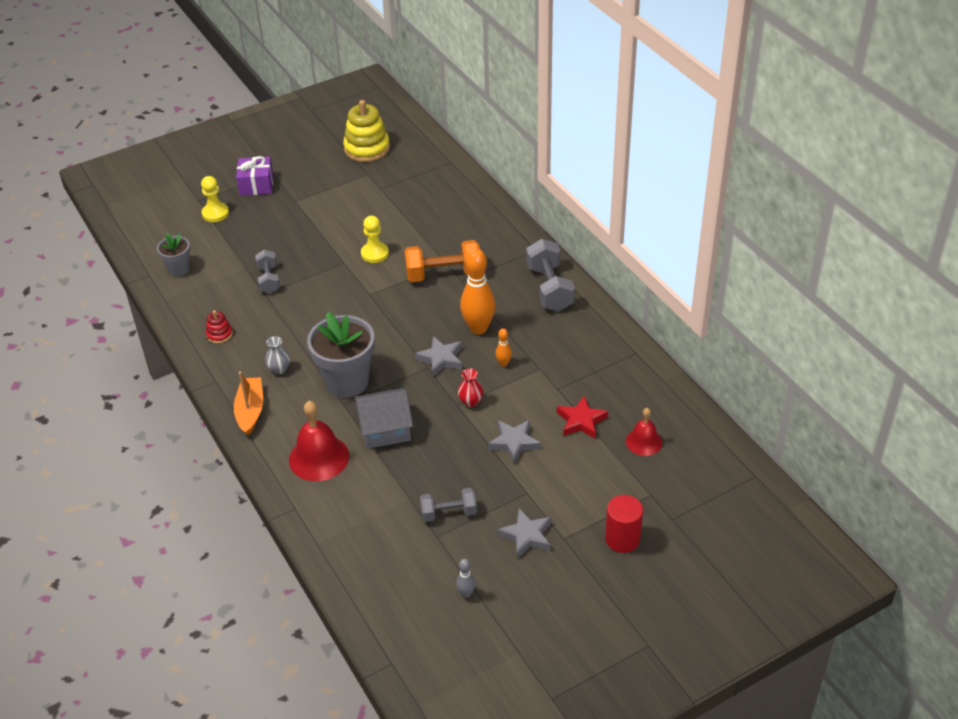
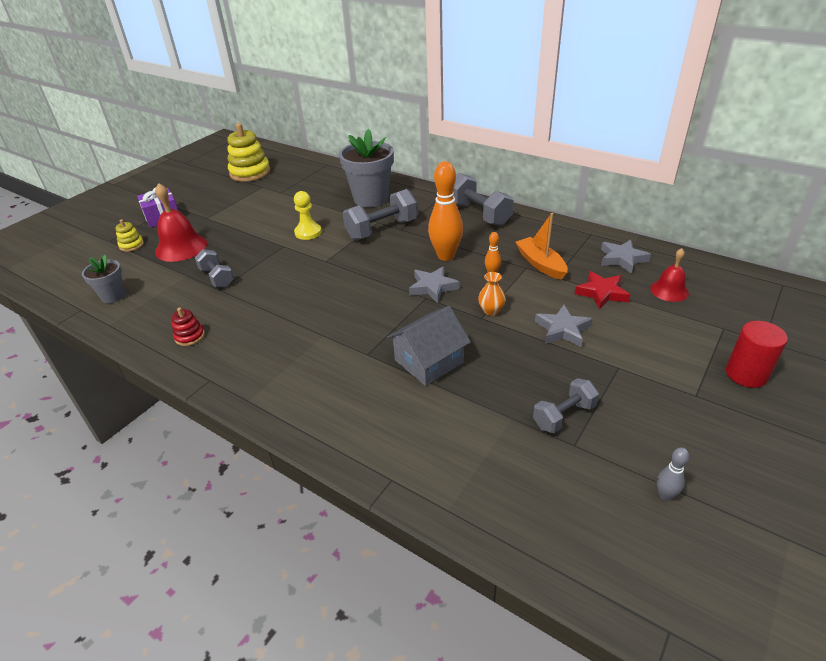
camera: 25 degrees left, 5 degrees down
(215, 213) = (131, 245): yellow pawn -> yellow stacking toy
(250, 411) = (268, 395): orange boat -> orange boat (540, 264)
(279, 369) = (276, 346): grey vase -> none
(319, 458) = (379, 414): red bell -> red bell (181, 247)
(347, 382) = (356, 334): grey flower pot -> grey flower pot (371, 198)
(443, 274) = (382, 229): orange dumbbell -> grey dumbbell
(471, 402) = (491, 311): red vase -> orange vase
(527, 536) = (660, 407): grey star -> grey star (622, 259)

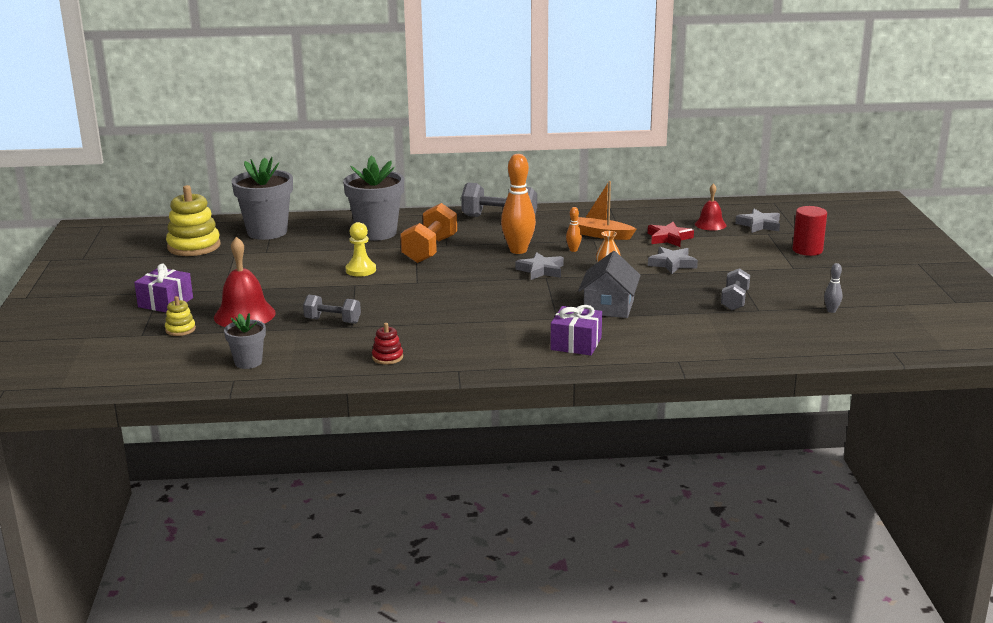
camera: 40 degrees left, 15 degrees down
(307, 174) = (267, 232): none -> grey flower pot
(336, 397) = (576, 344): none -> purple gift
(382, 229) = (430, 250): grey dumbbell -> orange dumbbell
(622, 259) = (654, 216): grey star -> grey star (759, 225)

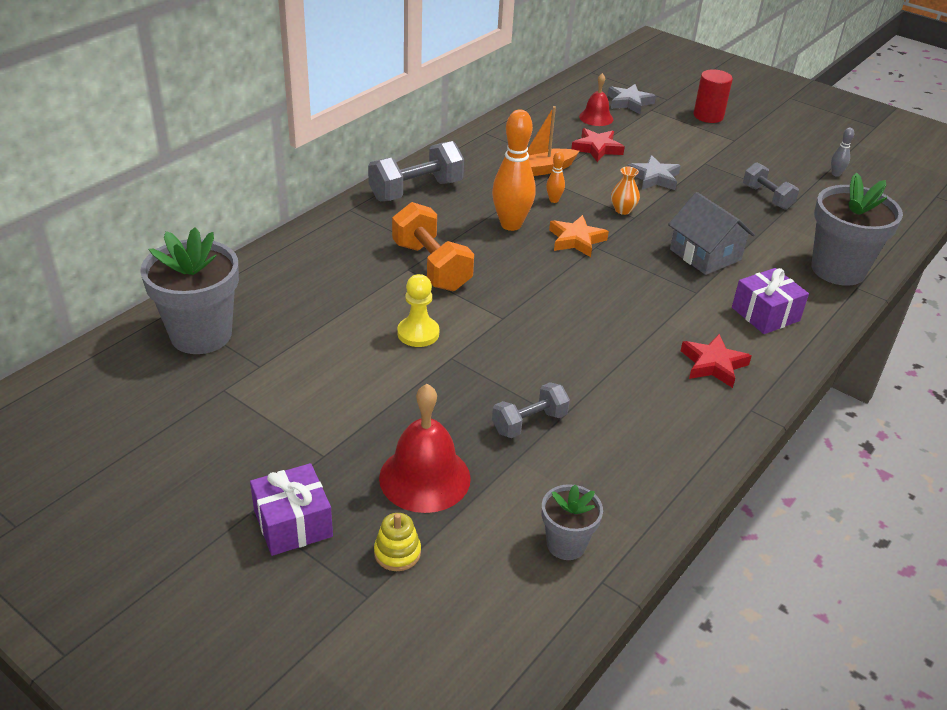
camera: 50 degrees left, 15 degrees up
(194, 246) = (148, 409): yellow stacking toy -> none
(376, 233) = (332, 271): grey flower pot -> grey flower pot (838, 270)
(387, 357) = (670, 436): red stacking toy -> none
(484, 346) = (713, 364): none -> red star
(541, 270) = (576, 240): grey star -> orange star

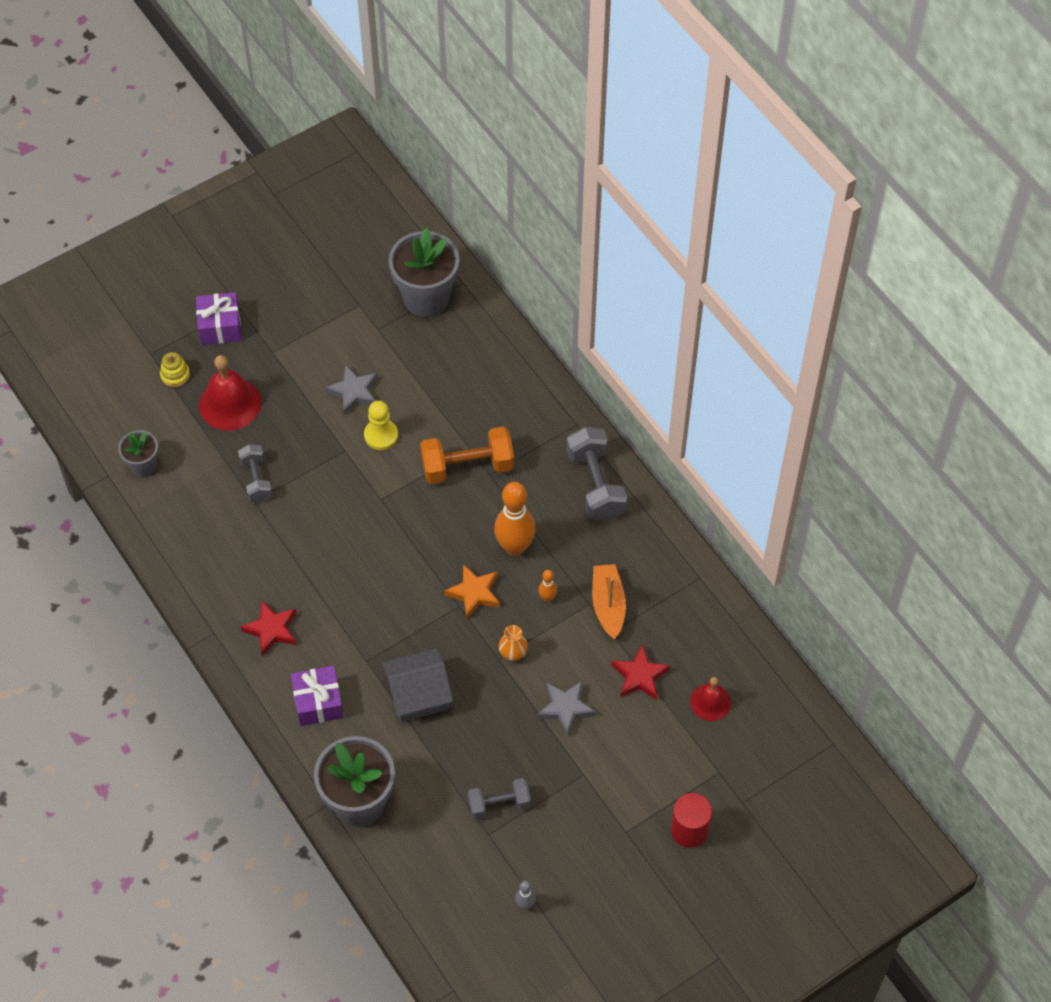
camera: 110 degrees right, 20 degrees up
(629, 102) = (741, 754): grey star -> grey star (354, 392)

